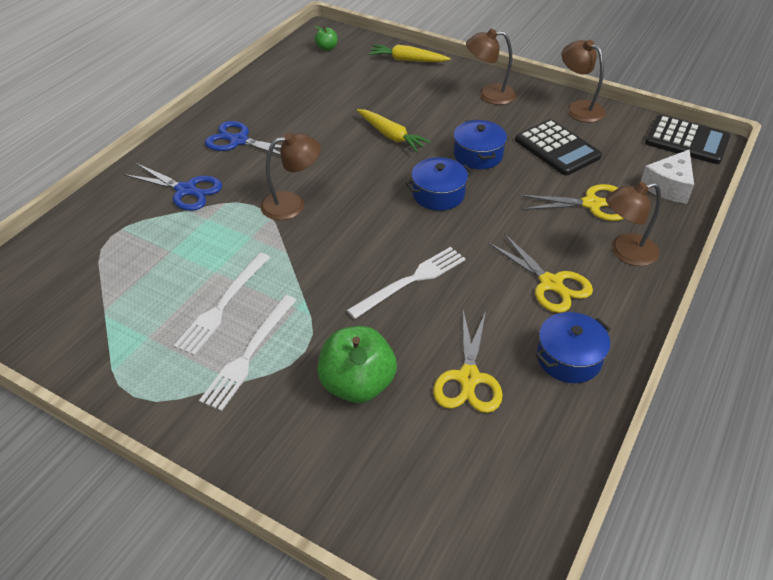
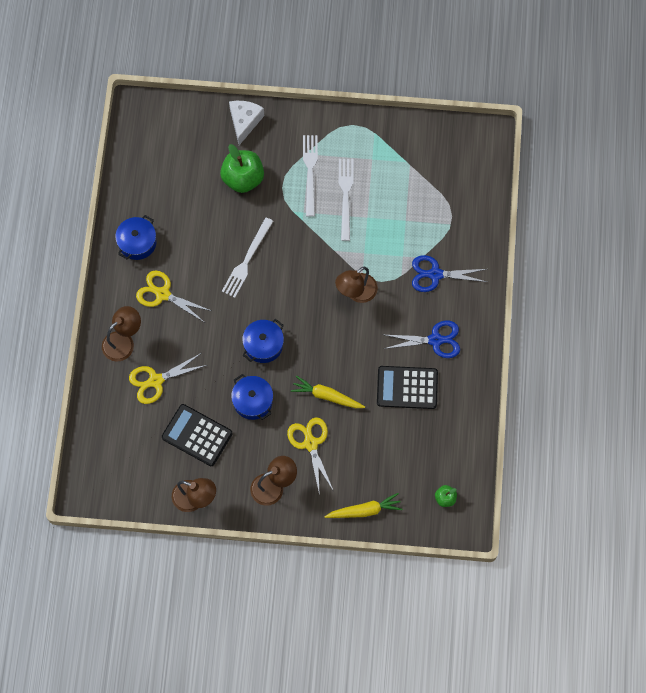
camera: 155 degrees right, 25 degrees up
(468, 378) = (187, 207): yellow scissors -> yellow scissors (310, 443)
(668, 186) = (106, 424): white cheese -> white cheese (244, 122)
(686, 141) = (101, 489): black calculator -> black calculator (407, 387)

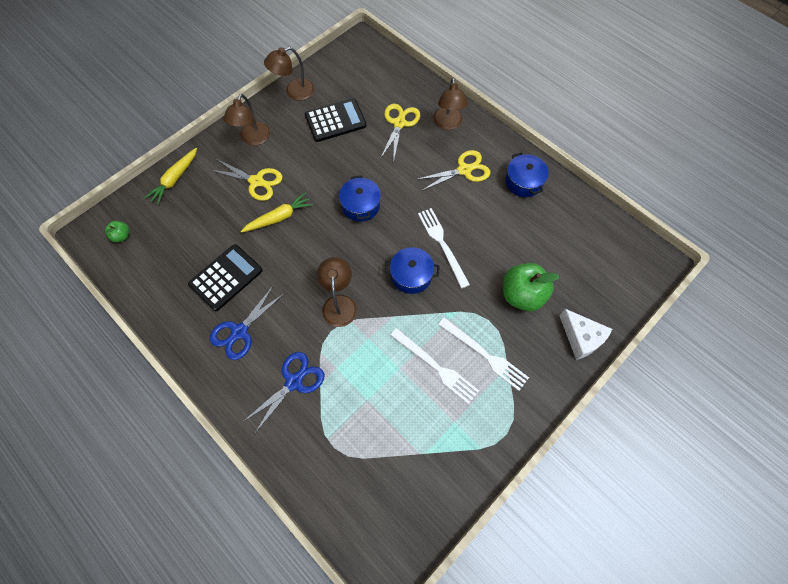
camera: 130 degrees right, 5 degrees down
(253, 401) = (325, 169): blue pot -> blue pot (411, 275)

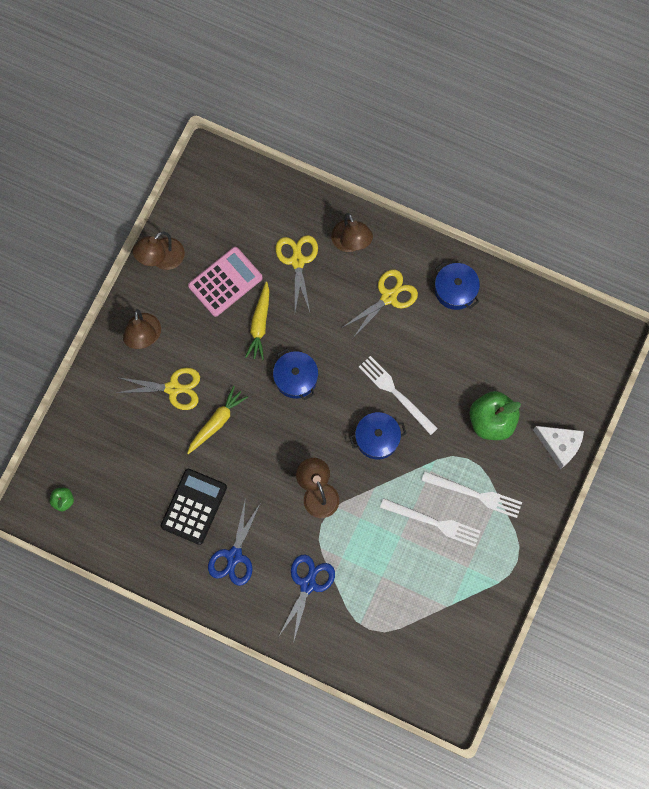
camera: 20 degrees left, 10 degrees up
(175, 179) = (84, 416): yellow carrot -> yellow carrot (260, 324)
(335, 121) = (225, 282): black calculator -> pink calculator

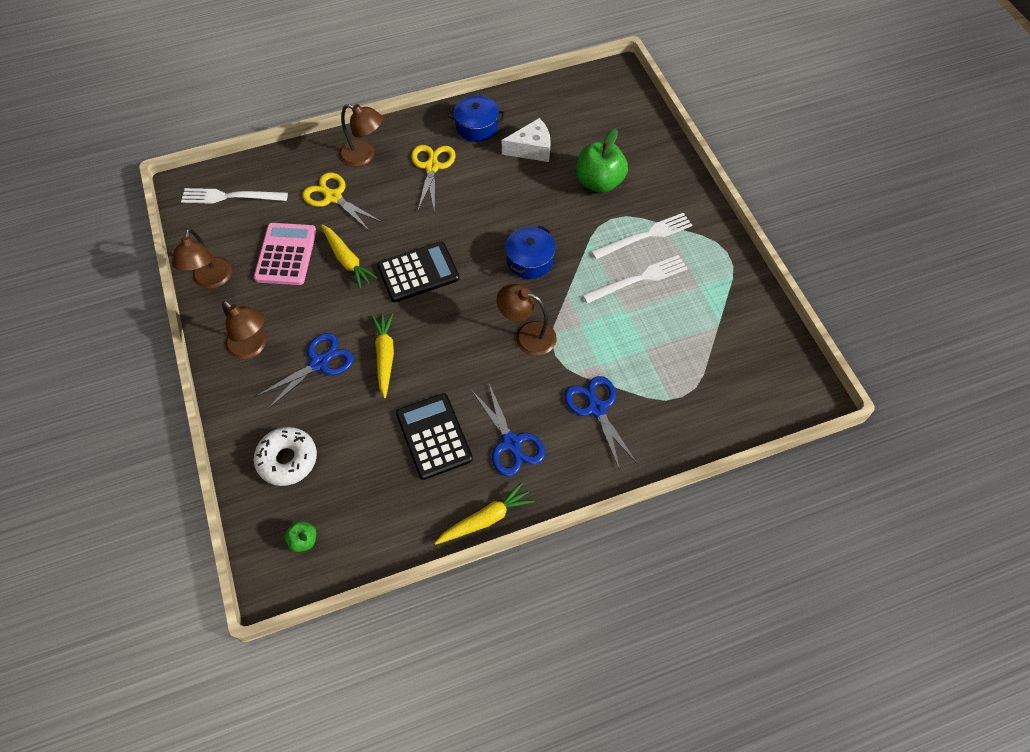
camera: 45 degrees left, 15 degrees down
(98, 439) = (287, 460): none -> white donut
(172, 588) = (485, 519): none -> yellow carrot
(173, 388) = (319, 363): yellow scissors -> blue scissors
(296, 378) = (418, 272): blue pot -> black calculator
(396, 393) = (509, 221): white fork -> white fork (230, 197)
(559, 445) = (663, 159): white cheese -> white cheese (531, 149)

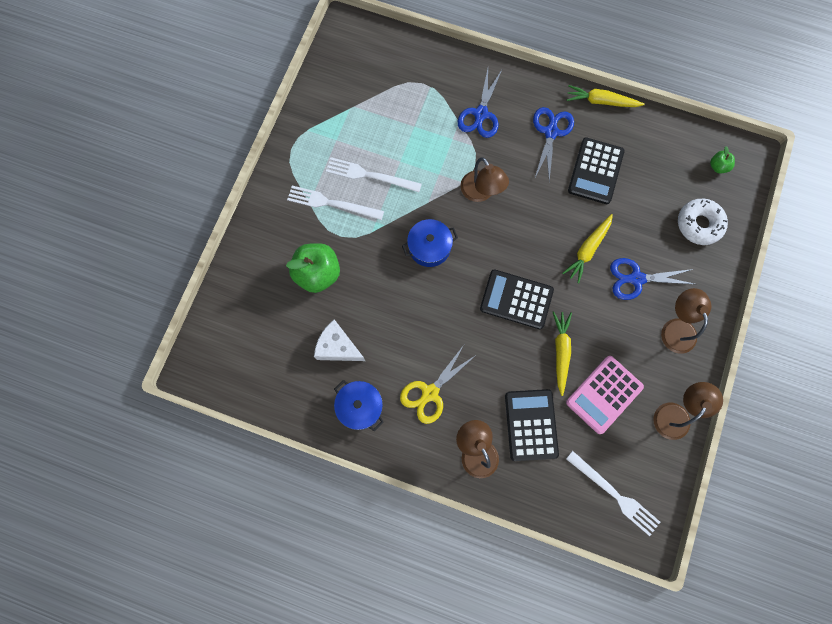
camera: 140 degrees left, 15 degrees up
(333, 197) = (531, 425): yellow scissors -> black calculator

